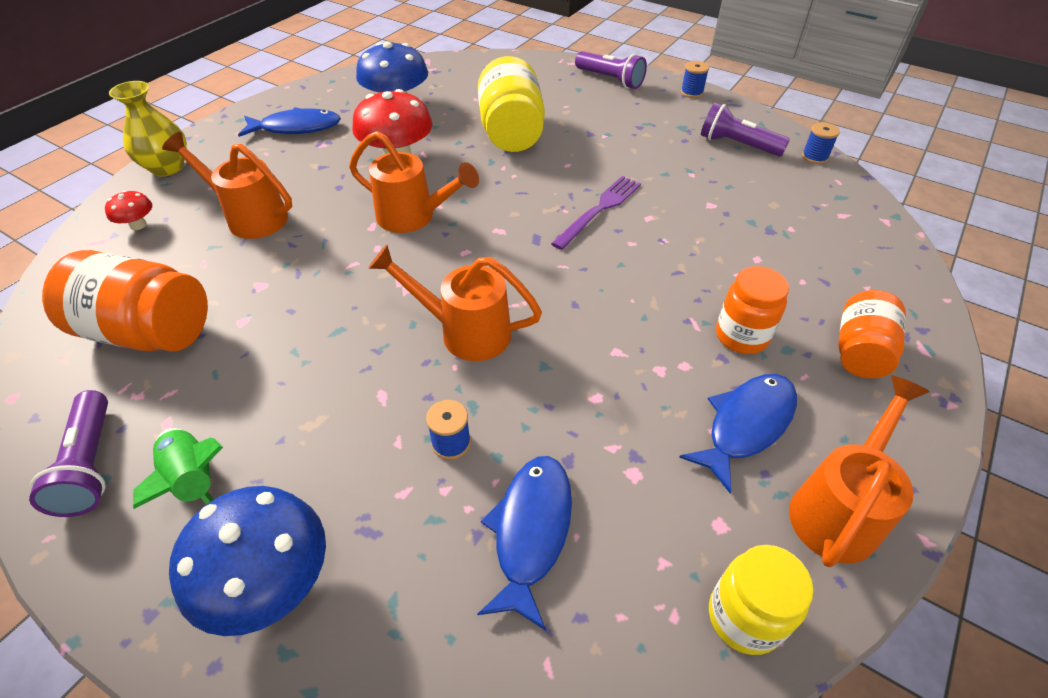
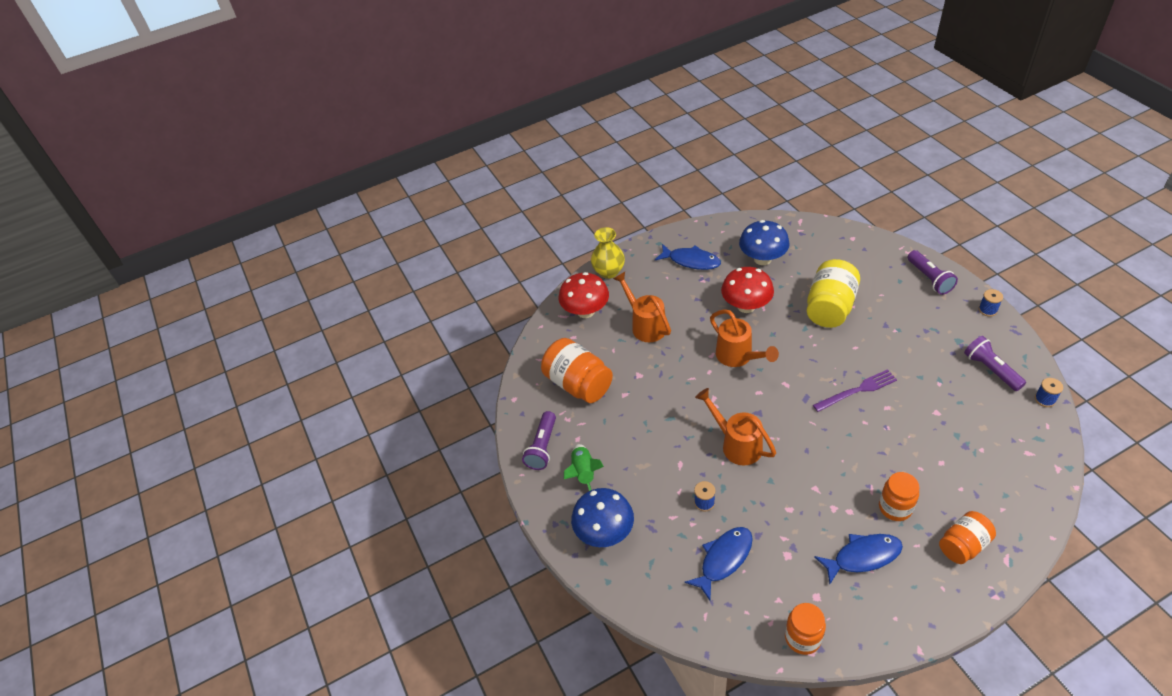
camera: 35 degrees right, 0 degrees up
(138, 225) = (585, 311): red mushroom -> red mushroom, size x2.06
(744, 617) = (802, 638): yellow jar -> orange jar
(838, 509) = (883, 616): orange watering can -> none

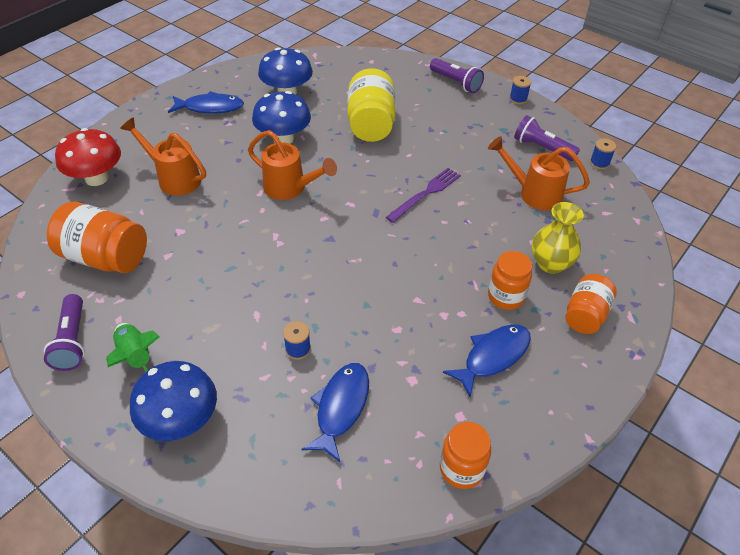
camera: 30 degrees left, 0 degrees up
(609, 272) = (116, 134): yellow vase -> yellow vase (550, 263)
(736, 444) = (316, 276): orange watering can -> orange watering can (534, 193)
(746, 306) = (283, 138): red mushroom -> blue mushroom

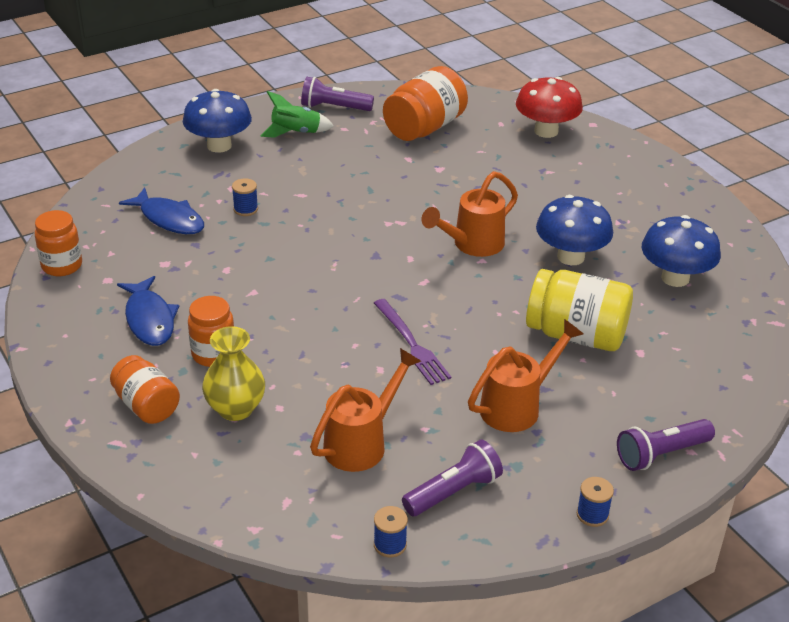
camera: 110 degrees right, 10 degrees down
(174, 178) = (525, 174): orange watering can -> orange watering can (517, 406)
(210, 107) = (657, 213): blue fish -> none

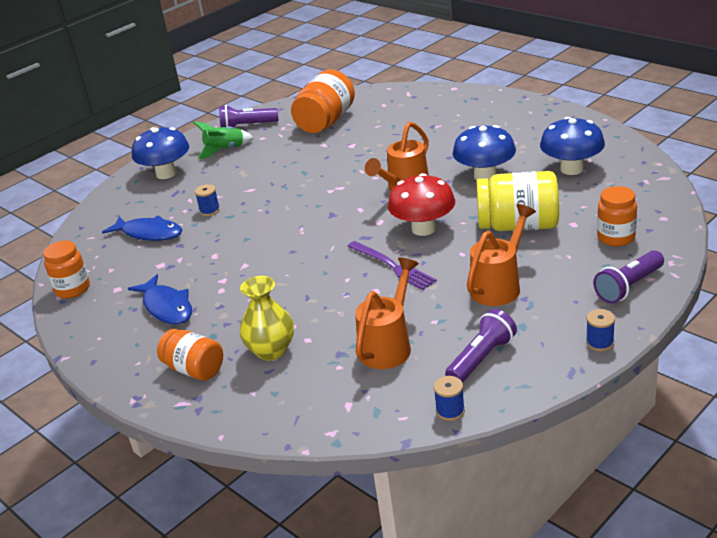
camera: 10 degrees left, 5 degrees down
(213, 354) = (233, 317): orange jar -> orange jar (616, 238)
(546, 131) = (421, 101): red mushroom -> red mushroom (423, 229)

